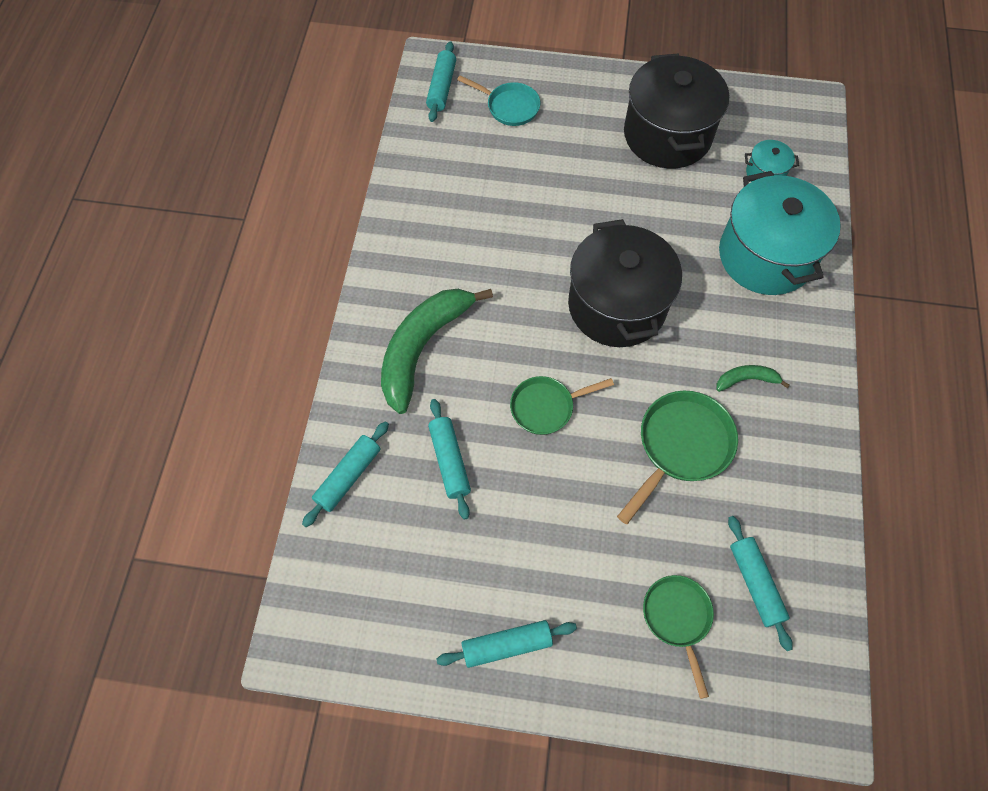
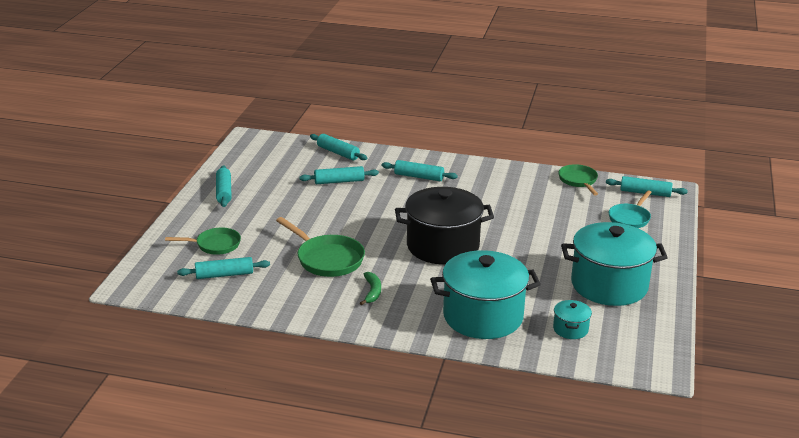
camera: 95 degrees right, 35 degrees down
(422, 348) = (419, 177): green banana -> turquoise rolling pin
(546, 407) = (368, 214): green pan -> green pan (578, 181)
(667, 135) = (609, 285): black pot -> turquoise pot

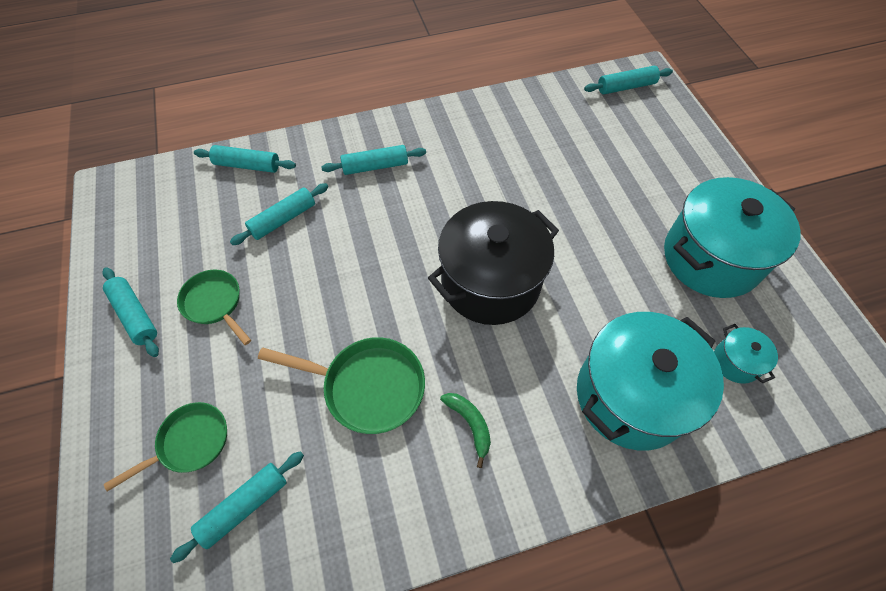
camera: 30 degrees left, 30 degrees up
(578, 181) = (550, 97): green pan -> green pan (215, 303)
(630, 218) = (643, 134): turquoise pan -> none

